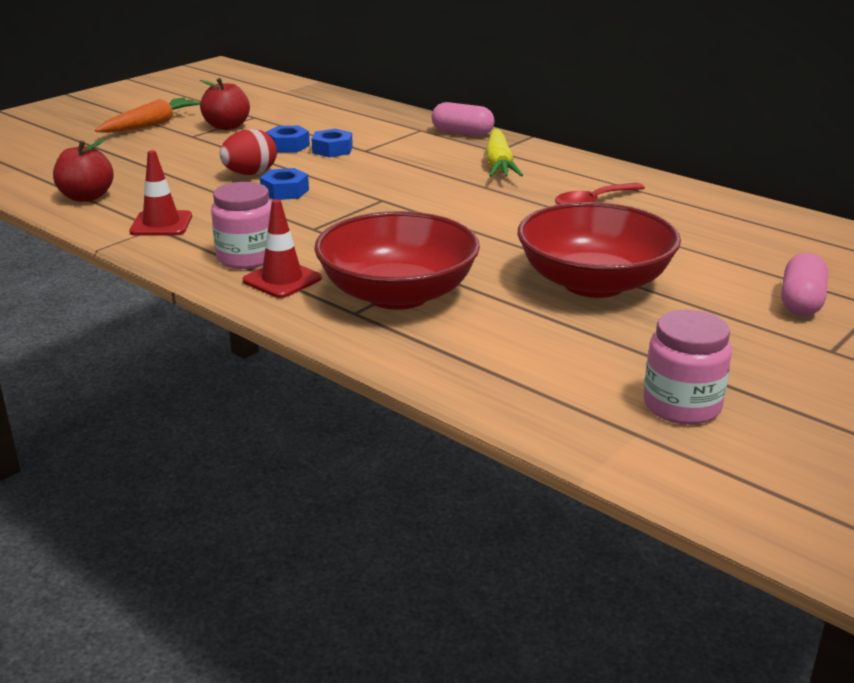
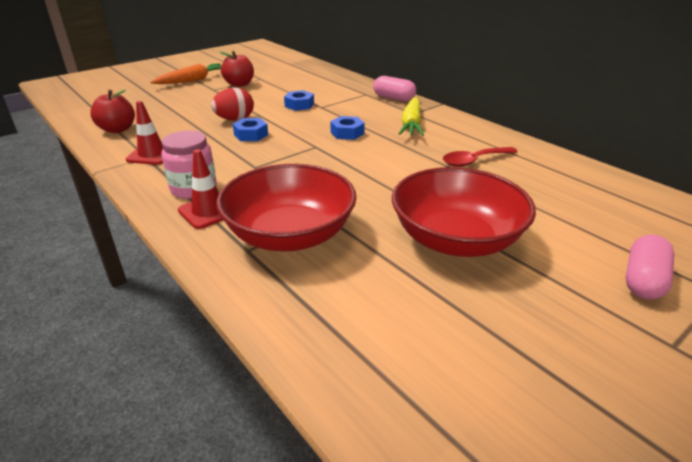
camera: 10 degrees right, 5 degrees up
(288, 146) = (271, 100): blue nut -> blue nut (347, 133)
(682, 405) = (509, 405): pink jar -> none

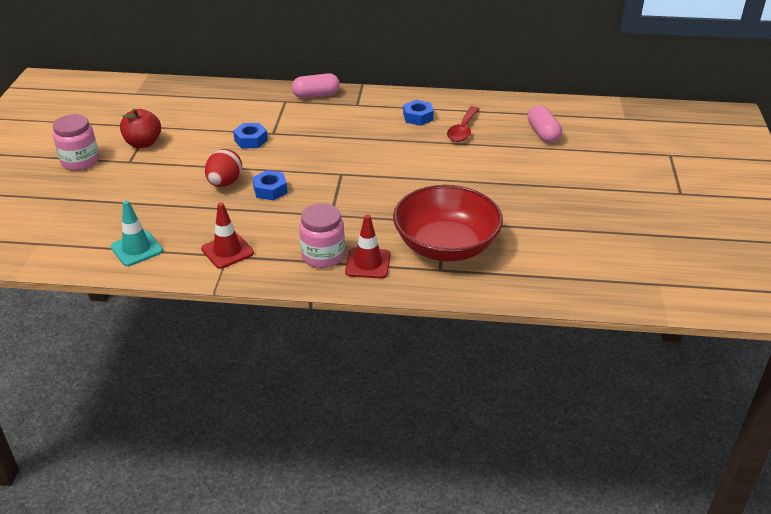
camera: 45 degrees left, 5 degrees up
(117, 129) = (136, 249): red apple -> turquoise traffic cone
(193, 80) = (80, 161): orange carrot -> pink jar
(347, 133) = (341, 149): blue nut -> blue nut (418, 117)
(411, 124) = (373, 117): yellow carrot -> none
(456, 239) = (533, 193): red bowl -> none
(643, 280) = (637, 166): pink capsule -> pink capsule (543, 133)

